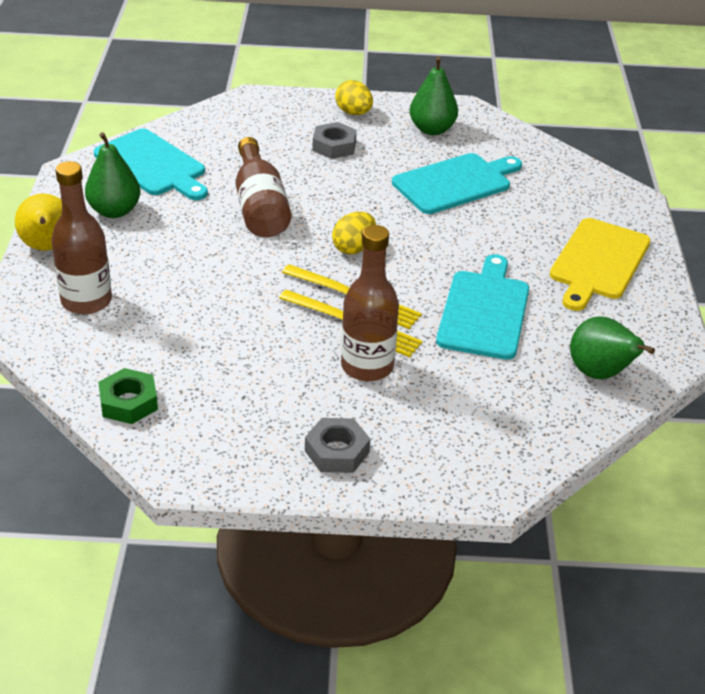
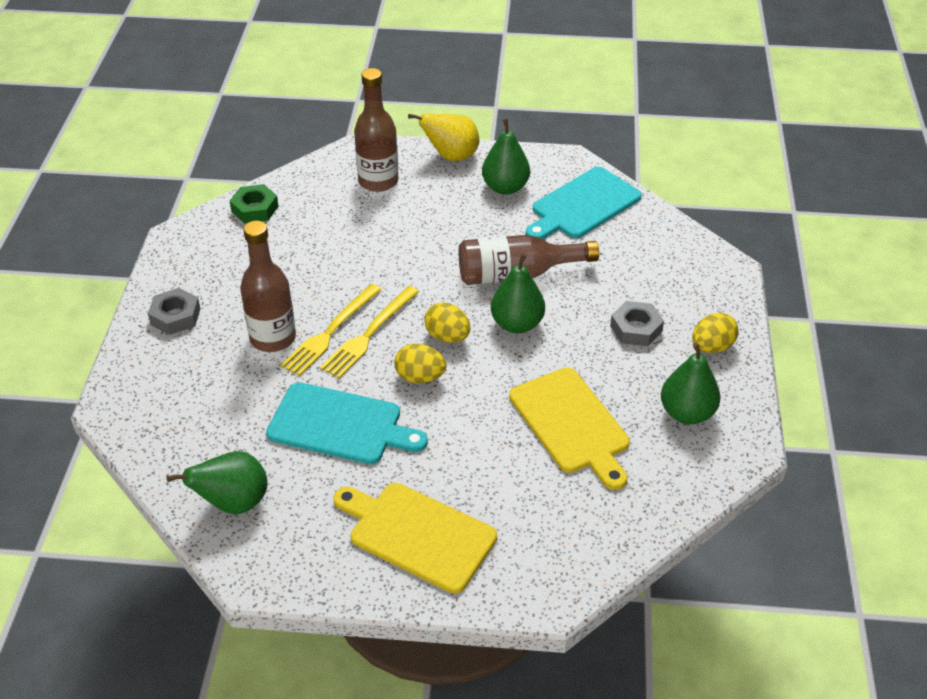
camera: 95 degrees right, 5 degrees up
(332, 207) = (517, 324): none -> green pear
(412, 264) = (420, 377): none -> yellow egg
(455, 183) = (571, 424): turquoise cutting board -> yellow cutting board

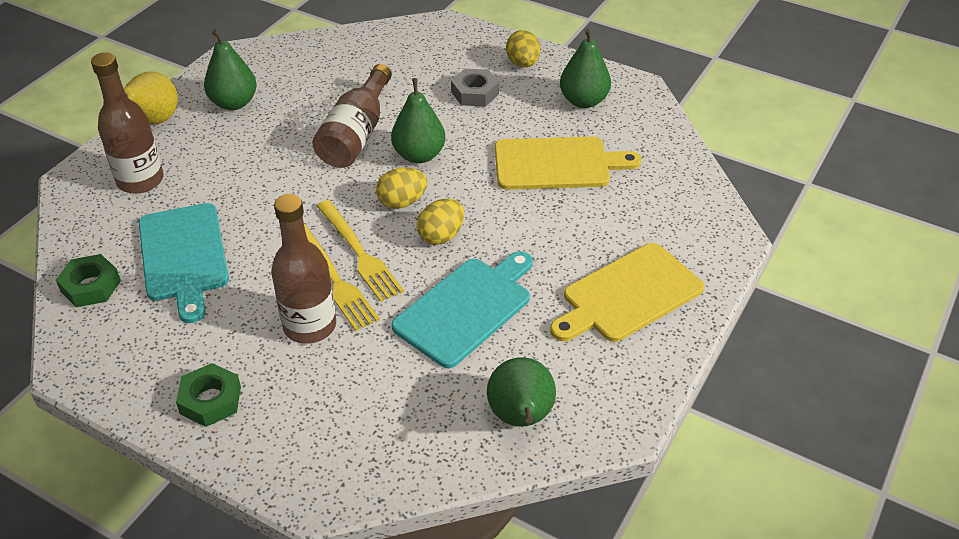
camera: 65 degrees left, 0 degrees up
(175, 316) = (210, 400): grey nut -> green nut
(583, 205) = (301, 68): turquoise cutting board -> turquoise cutting board (184, 256)

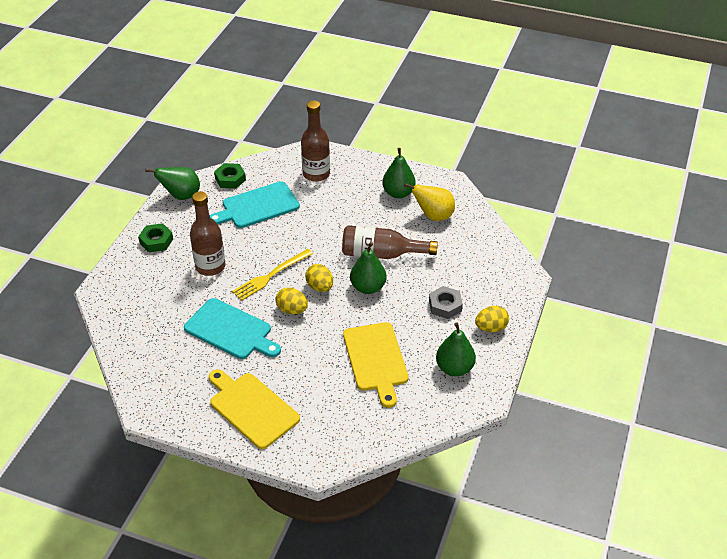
camera: 80 degrees right, 0 degrees up
(154, 121) = (371, 165): yellow pear -> yellow pear (433, 216)
(334, 279) = (247, 269): yellow fork -> none
(521, 418) = (149, 365): green pear -> green pear (181, 196)

